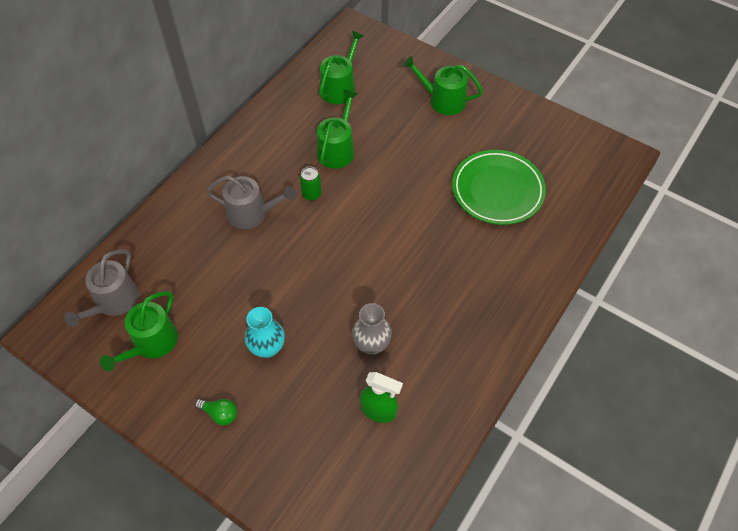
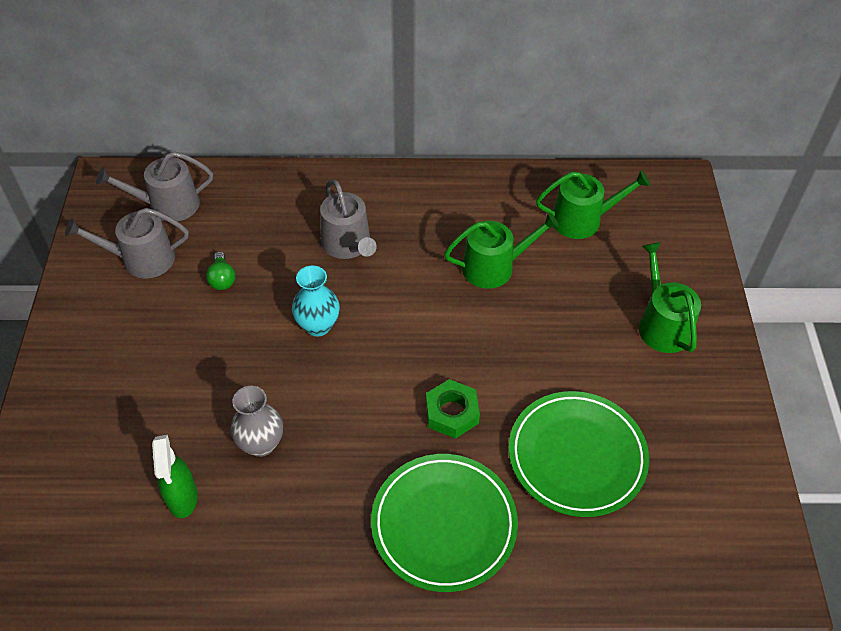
camera: 55 degrees right, 5 degrees down
(151, 343) = (141, 259): green watering can -> grey watering can
(220, 414) = (97, 358): green light bulb -> green light bulb (222, 279)
(267, 348) = (196, 353): turquoise vase -> turquoise vase (318, 326)
(311, 194) = (414, 279): green can -> none
(425, 231) = (451, 413): none -> green nut
(496, 277) = (444, 524): none -> green plate

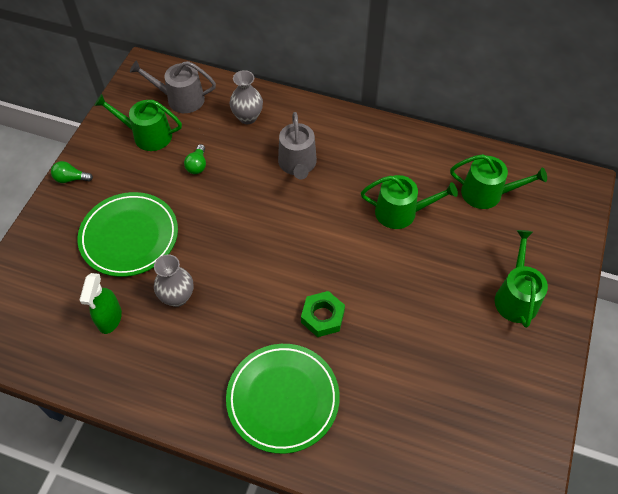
camera: 20 degrees right, 5 degrees up
(58, 339) = (71, 179): none -> green light bulb
(141, 259) = (147, 135): grey watering can -> green watering can
(263, 206) = (247, 117): none -> grey vase
(318, 326) = (251, 220): turquoise vase -> none
(577, 456) = (403, 380): green plate -> green plate (129, 237)

